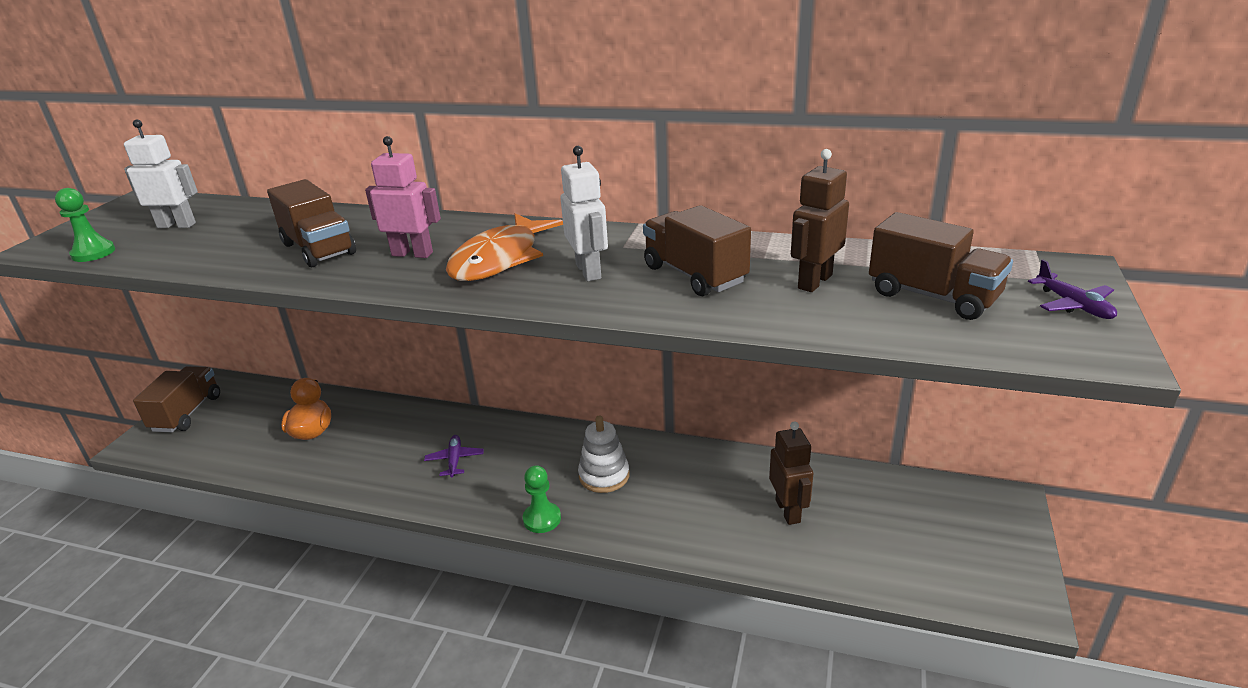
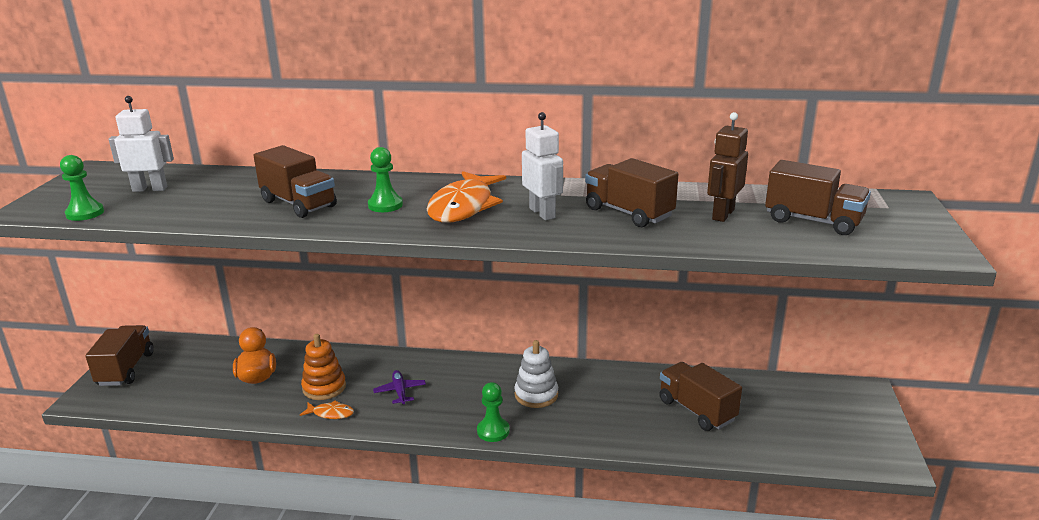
camera: 10 degrees left, 5 degrees down
(373, 482) = (331, 413): none -> orange fish
(376, 449) = (324, 387): none -> orange stacking toy
(412, 254) = (385, 205): pink robot -> green pawn
(788, 511) = (696, 410): brown robot -> brown truck
(1073, 305) = (913, 223): purple plane -> none

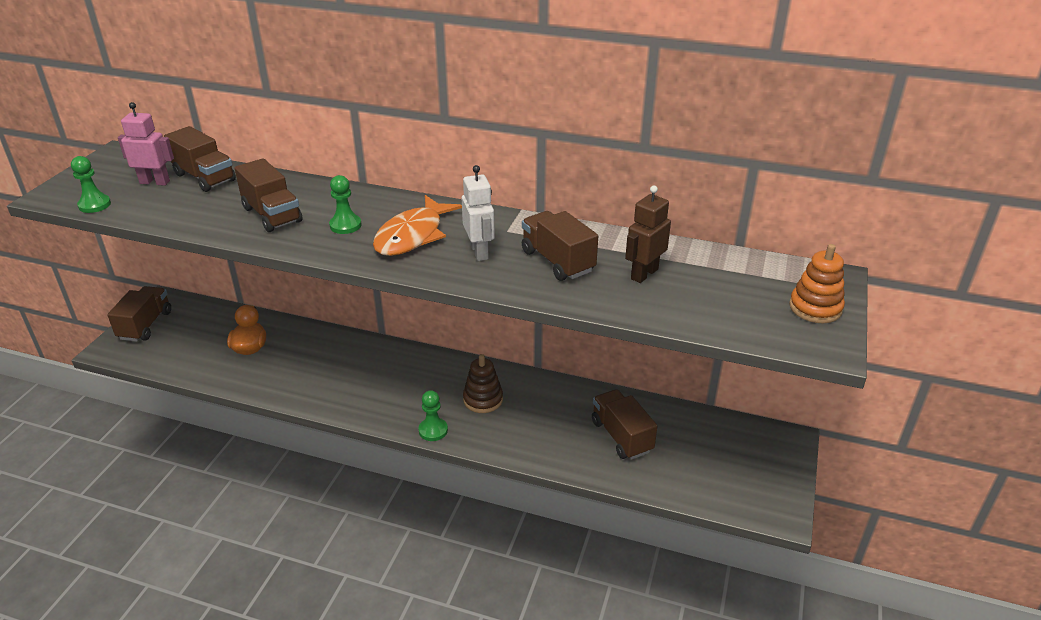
camera: 10 degrees right, 10 degrees up
(150, 189) = (155, 182): white robot -> pink robot
(324, 387) = (303, 366): orange stacking toy -> orange stacking toy (815, 308)
(331, 413) = (301, 393): orange fish -> none
(400, 391) = (366, 379): purple plane -> none
(536, 395) = (483, 399): white stacking toy -> brown stacking toy
(813, 221) = (725, 293): brown truck -> brown truck (205, 177)

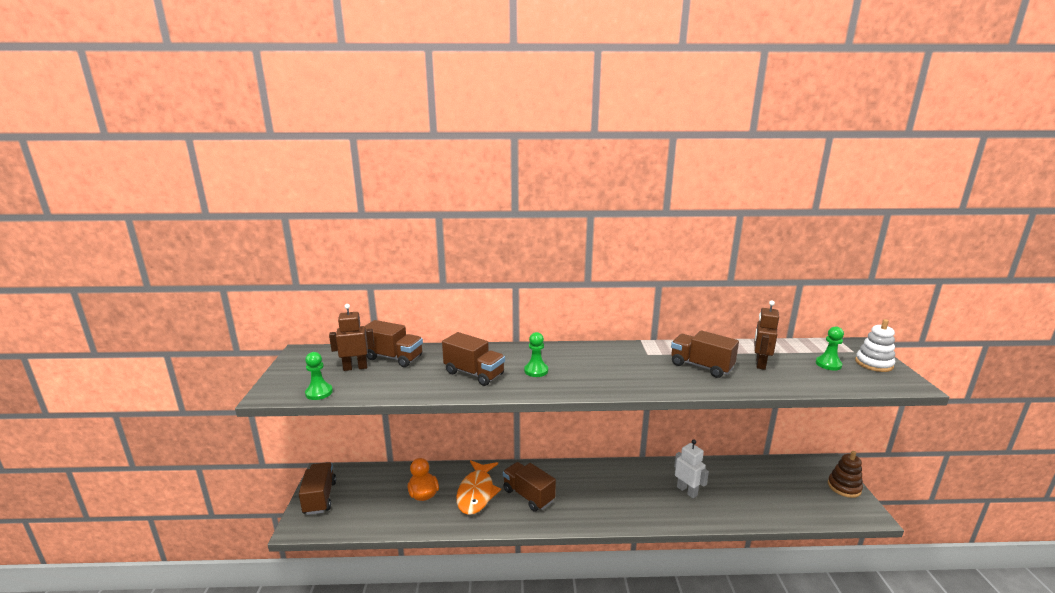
camera: 20 degrees left, 15 degrees down
(155, 182) = (355, 367): pink robot -> brown robot
(413, 235) = (590, 368): orange fish -> orange fish (477, 493)
(433, 430) = (610, 521): green pawn -> green pawn (828, 364)
(479, 252) = (646, 370): white robot -> white robot (687, 491)
(483, 399) = (625, 488): brown stacking toy -> brown stacking toy (844, 487)
(621, 436) = (734, 489): brown truck -> brown truck (528, 495)
(815, 308) = (874, 364): orange stacking toy -> white stacking toy

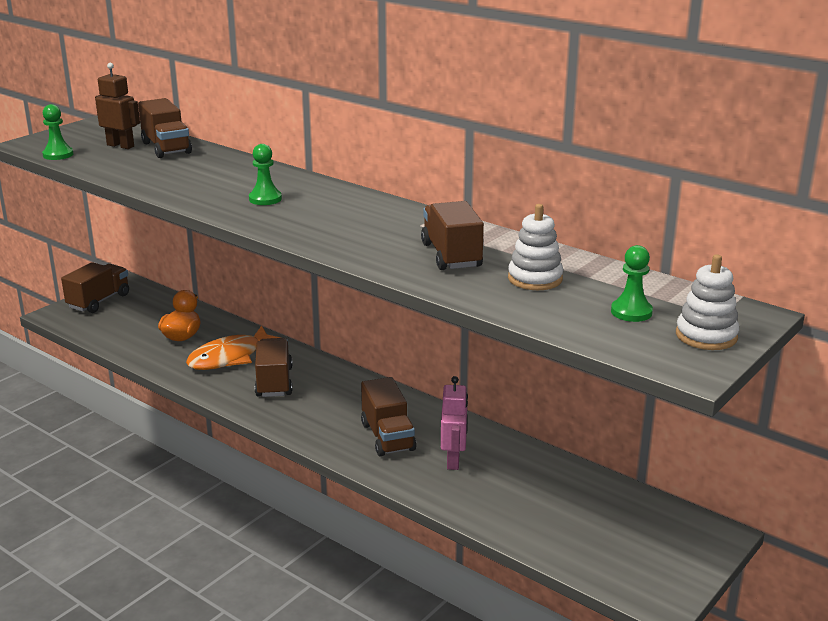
camera: 40 degrees right, 5 degrees up
(474, 373) = (204, 182): brown truck -> brown truck (387, 437)
(687, 491) = (453, 460): white robot -> pink robot
(760, 364) = (535, 279): brown robot -> white stacking toy
(844, 487) = (685, 563): brown stacking toy -> none

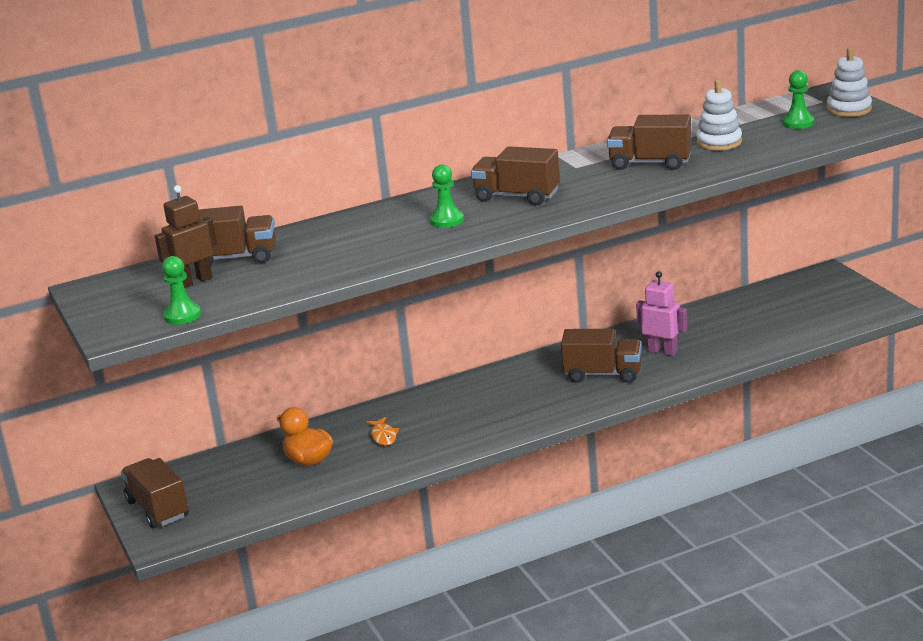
camera: 60 degrees left, 0 degrees up
(230, 357) = (383, 436): orange fish -> orange fish, size x0.46
(274, 382) = (457, 417): brown truck -> brown truck (517, 196)

